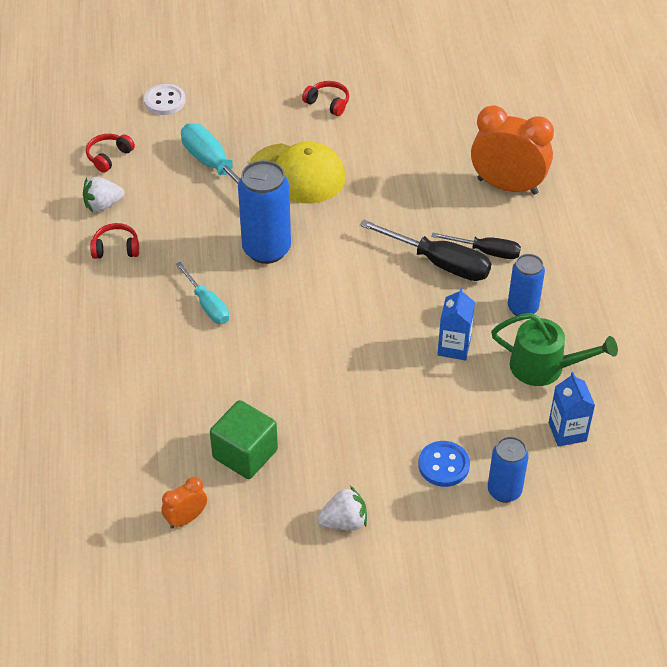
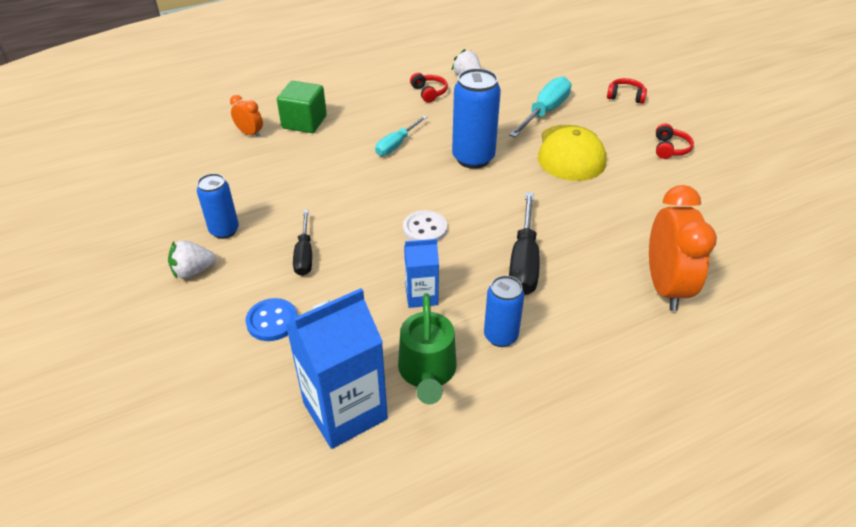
camera: 70 degrees right, 5 degrees down
(109, 157) = (517, 67): red headphones -> red headphones (625, 96)
(165, 101) = (594, 74): white button -> white button (425, 229)
(186, 518) = (182, 187): orange clock -> orange clock (250, 133)
(245, 454) = (252, 200): green cube -> green cube (304, 122)
(344, 522) = (193, 271): white strawberry -> white strawberry turned 105 degrees clockwise
(486, 252) = (561, 291): black screwdriver -> black screwdriver (304, 255)
(504, 491) = (251, 374): blue can -> blue can (224, 230)
(567, 432) = (345, 411): blue carton -> blue carton, size x1.83

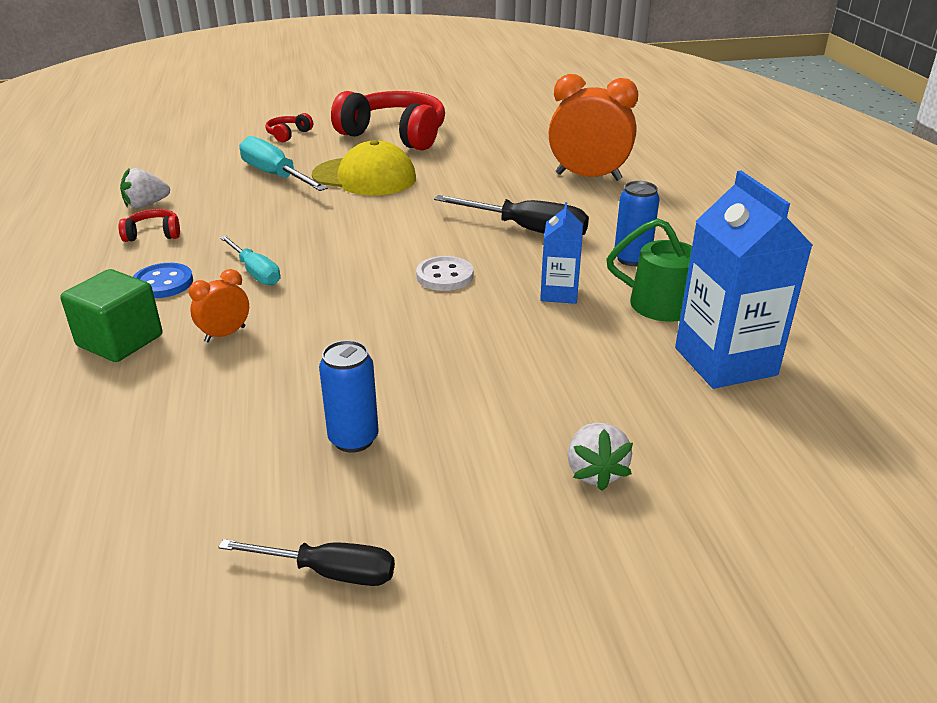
camera: 75 degrees left, 10 degrees down
(193, 271) = (437, 476): white strawberry -> white strawberry (595, 472)
(250, 133) = (96, 398): orange clock -> orange clock (225, 334)
(272, 321) = (571, 403): blue button -> blue button (163, 283)
(304, 255) = (449, 367): black screwdriver -> black screwdriver (329, 572)
(473, 158) = (329, 228): blue can -> none
(670, 148) = (395, 135): red headphones -> red headphones, size x2.37

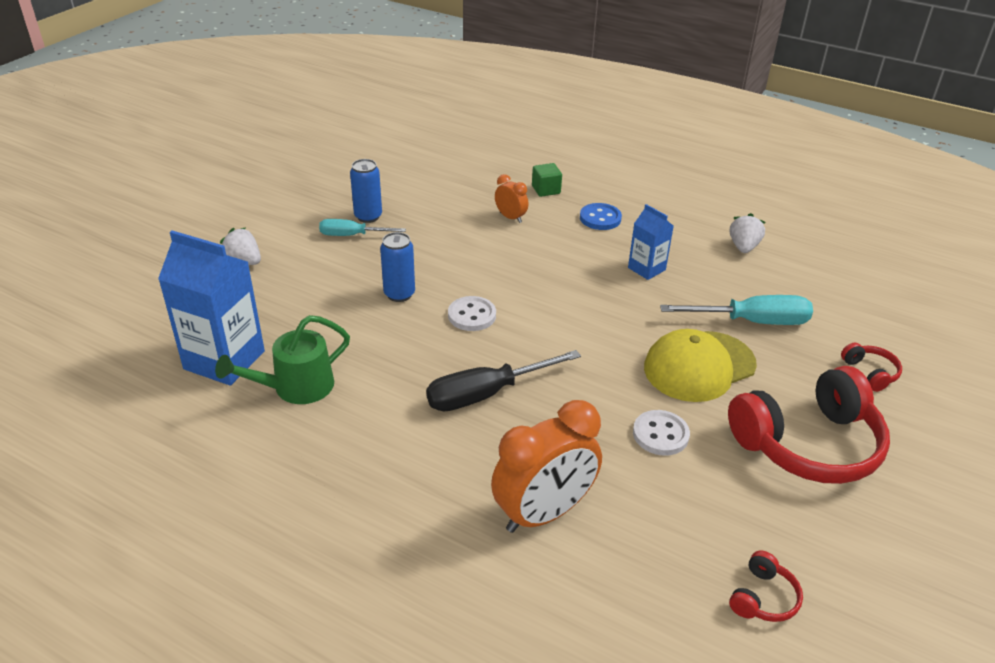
camera: 130 degrees right, 5 degrees up
(120, 341) = (546, 190): green cube -> green cube, size x0.62
(153, 234) = (682, 235): red headphones -> red headphones (763, 598)
(225, 334) = (510, 217): orange clock -> orange clock turned 45 degrees counterclockwise
(255, 272) = (574, 251): turquoise screwdriver -> turquoise screwdriver (352, 235)
(329, 572) = (307, 183): black screwdriver -> none
(460, 169) = (660, 434): none -> white button
(559, 293) = (383, 348): blue carton -> blue carton (646, 269)
(632, 259) = (372, 415): blue can -> blue can (399, 294)

